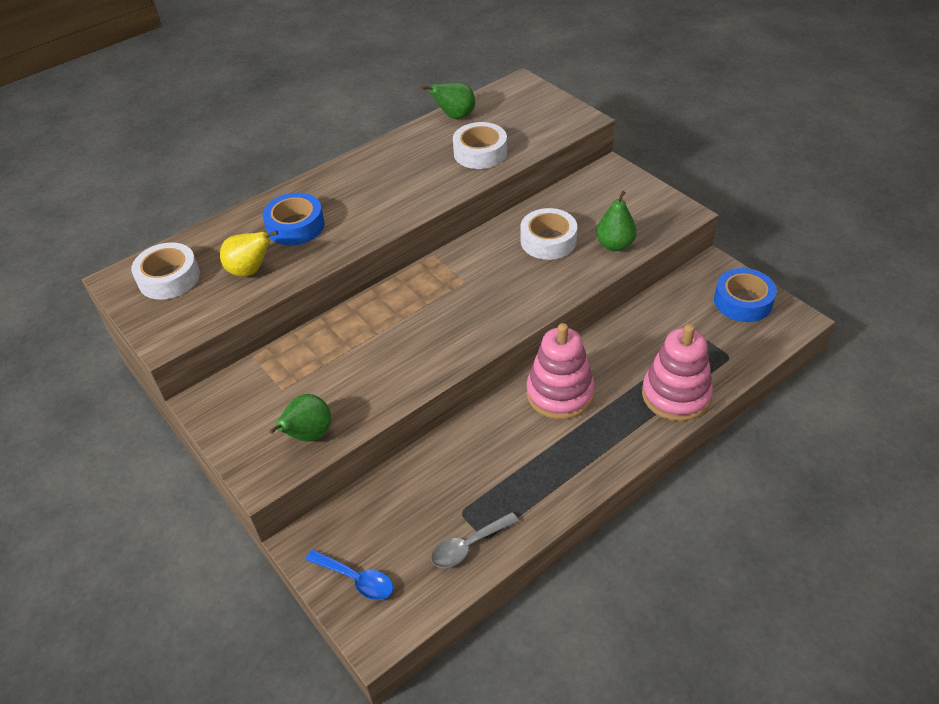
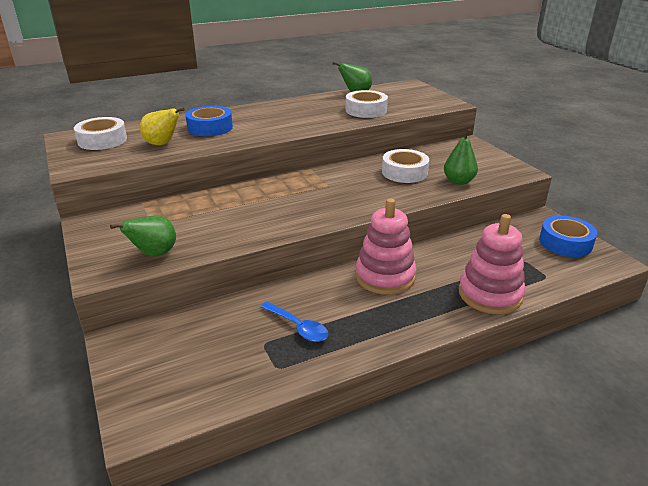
camera: 10 degrees right, 15 degrees down
(356, 579) = (146, 375): blue spoon -> blue spoon (298, 327)
(469, 545) = (259, 370): grey spoon -> none

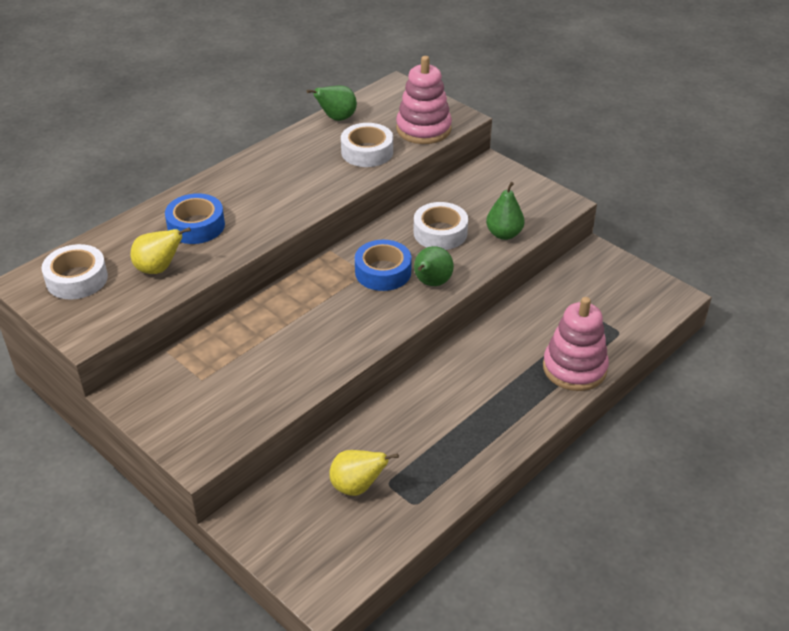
camera: 20 degrees left, 10 degrees up
(154, 254) = (236, 419): green pear -> green pear (431, 283)
(235, 339) = (357, 486): none -> yellow pear
(298, 327) = (410, 456): blue spoon -> none
(385, 276) = (466, 373): pink stacking toy -> pink stacking toy (423, 129)
(565, 243) = (626, 283): blue tape -> blue tape (383, 272)

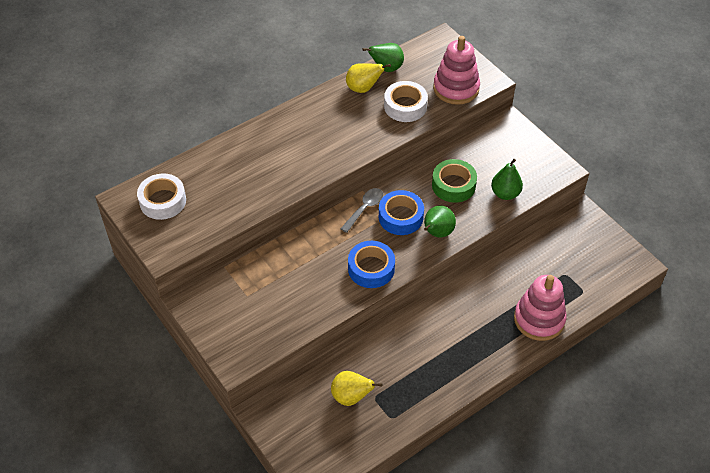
camera: 10 degrees right, 10 degrees up
(159, 269) = (225, 200): yellow pear -> yellow pear (363, 88)
(196, 226) = (258, 163): blue tape -> blue tape (371, 268)
(336, 268) = (364, 209): none -> grey spoon
(440, 233) = (453, 185): white tape -> green tape

